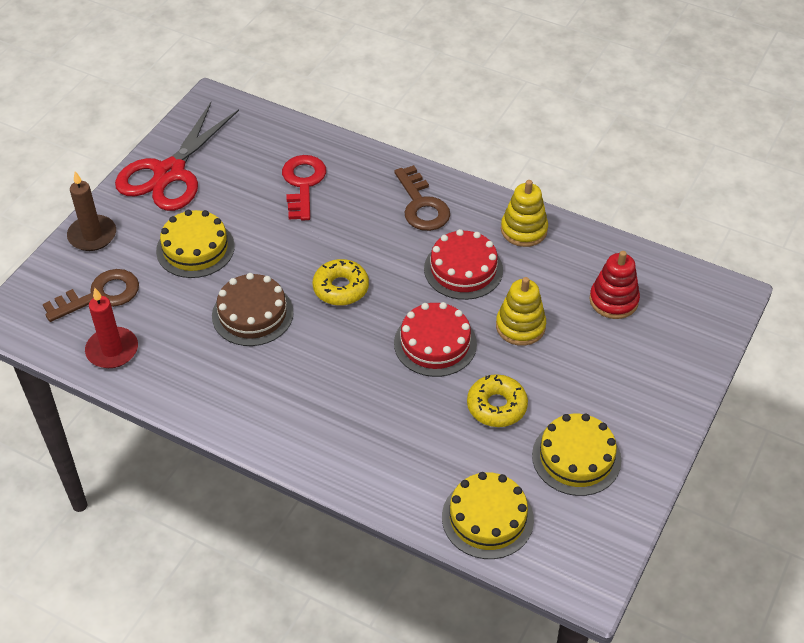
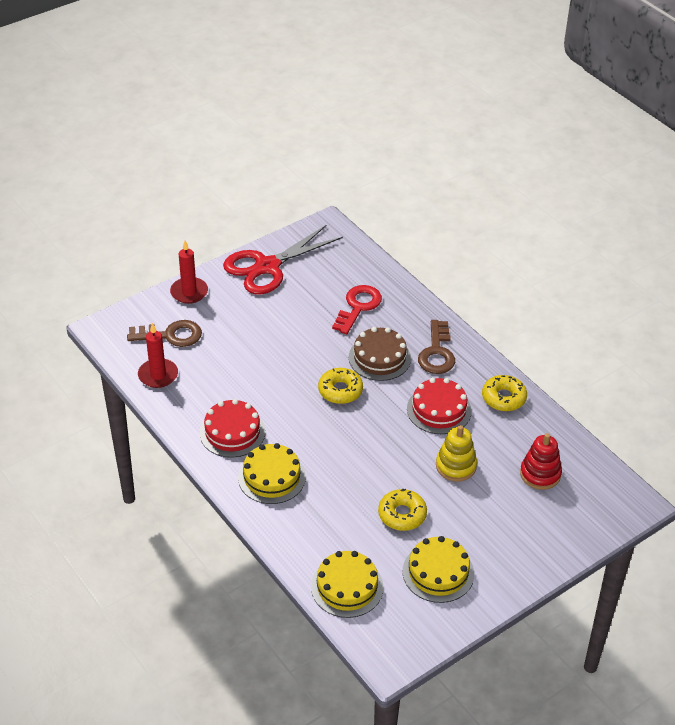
camera: 25 degrees right, 5 degrees down
(92, 235) = (189, 292): brown candle -> red candle
(195, 248) = (254, 326): yellow cake -> yellow cake (271, 477)
(252, 314) = (267, 386): brown cake -> brown cake (379, 358)
(435, 343) = (385, 454): red cake -> red cake (232, 432)
(524, 230) = (503, 398): yellow stacking toy -> yellow donut

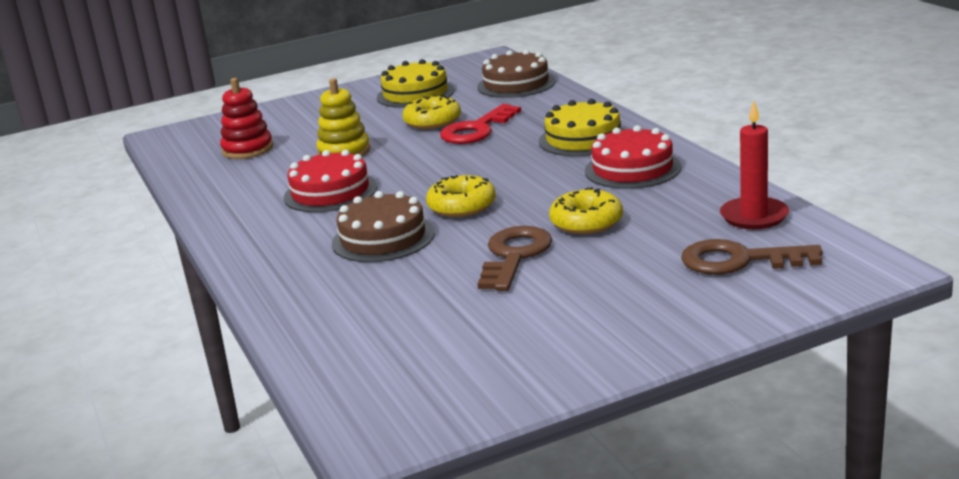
camera: 165 degrees left, 20 degrees down
(189, 292) = (710, 319): red candle -> none
(267, 267) = (539, 360): red scissors -> none
(347, 587) = (516, 84): yellow cake -> brown cake
(358, 307) = (383, 298): red key -> red key (477, 130)
(437, 353) = (289, 244): brown key -> brown key (514, 256)
(503, 398) = (231, 203): yellow donut -> yellow donut (586, 222)

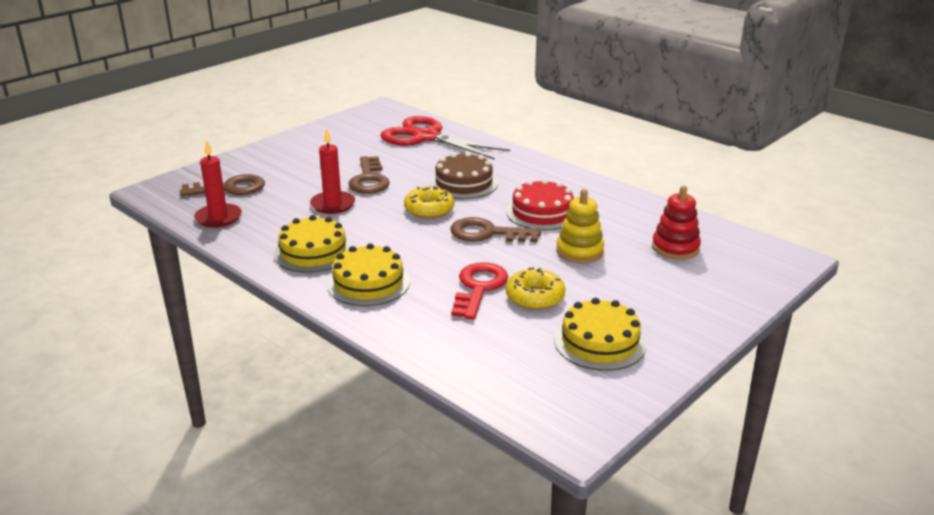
camera: 155 degrees right, 5 degrees up
(358, 334) = (426, 137): none -> red scissors
(419, 174) = (487, 233): none -> brown key
(516, 84) = (491, 370): brown cake -> none
(586, 222) = (333, 205): yellow donut -> red candle
(632, 169) = (313, 252): red cake -> yellow cake

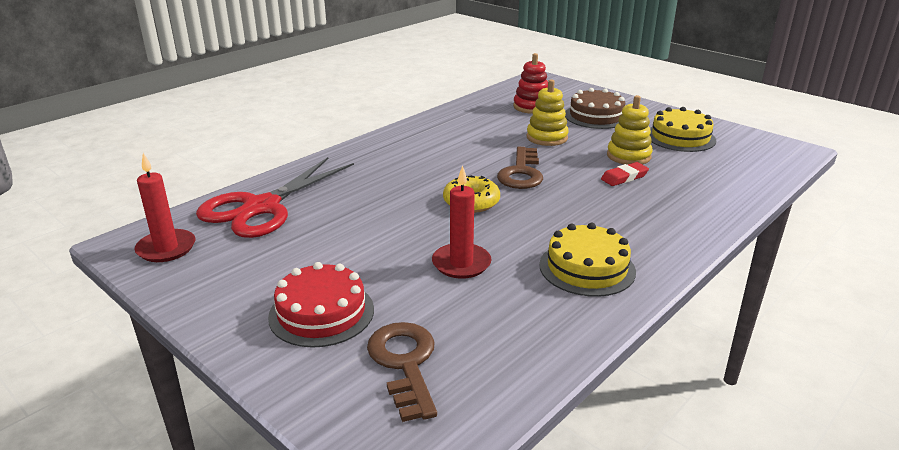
camera: 90 degrees left, 0 degrees up
(218, 218) = (508, 360): red candle -> red candle (166, 248)
(368, 283) = (640, 230): yellow cake -> none
(369, 180) = (389, 242): brown key -> none
(464, 183) = (405, 184): brown cake -> brown cake (596, 116)
(479, 287) = (624, 177): red key -> red eraser
(535, 297) = (628, 156): yellow donut -> yellow stacking toy
(542, 212) = (475, 149): red cake -> red cake (321, 313)

